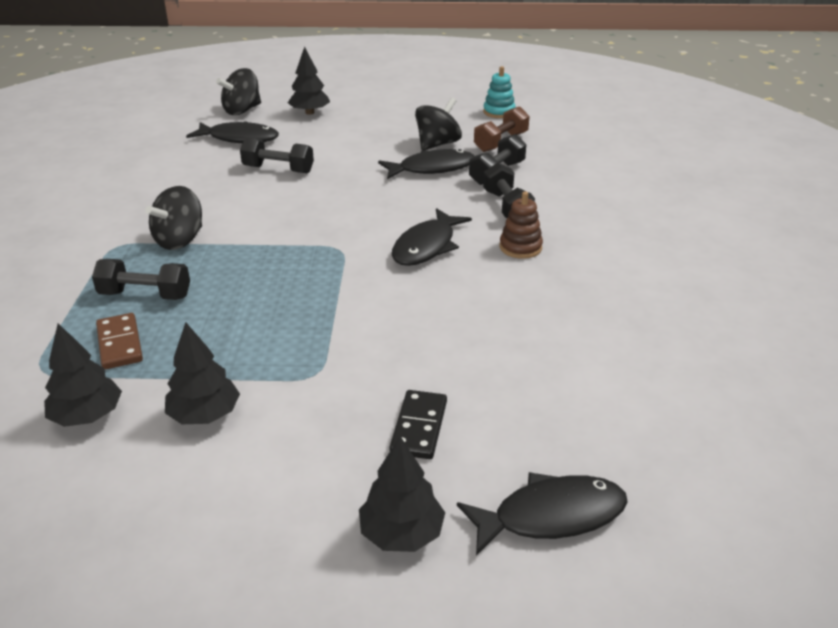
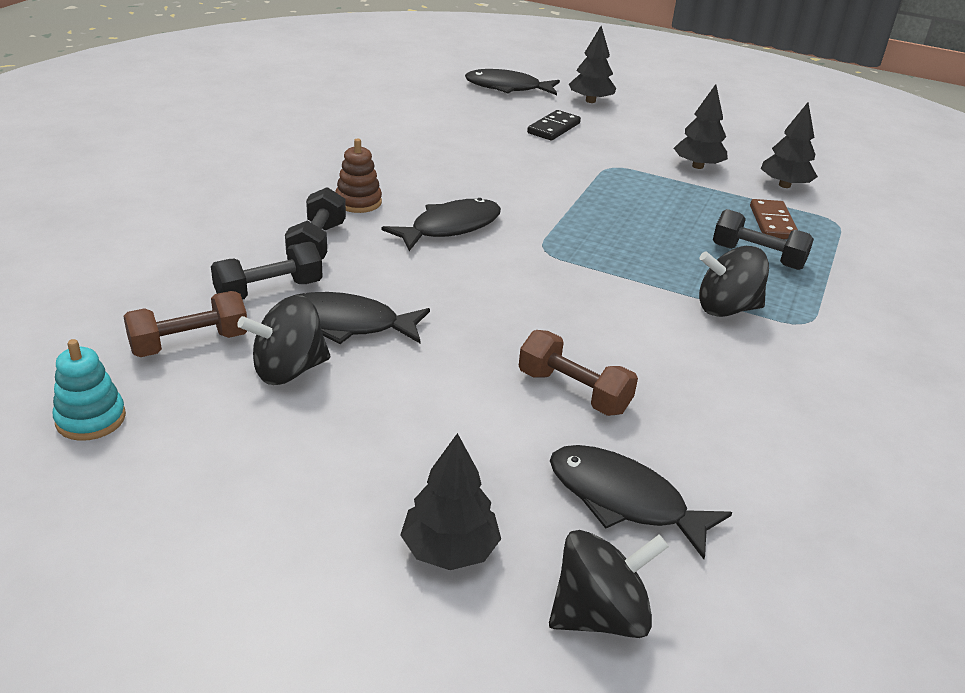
camera: 160 degrees left, 0 degrees up
(180, 240) = (726, 308): black spinning top -> black spinning top turned 150 degrees counterclockwise
(278, 169) = (573, 392): black dumbbell -> brown dumbbell

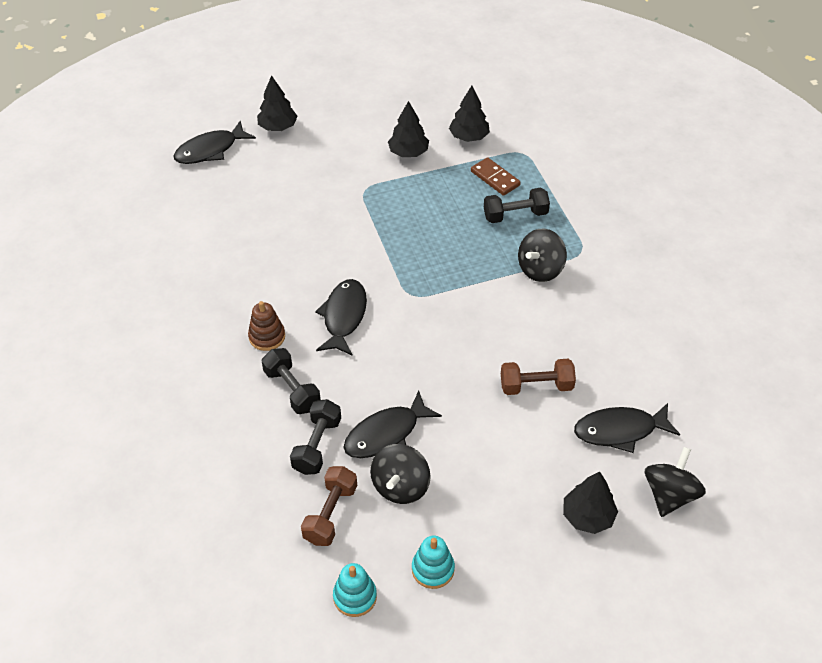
camera: 40 degrees left, 15 degrees up
(198, 457) = (433, 569): none -> turquoise stacking toy
(554, 128) = (290, 175): black domino -> none

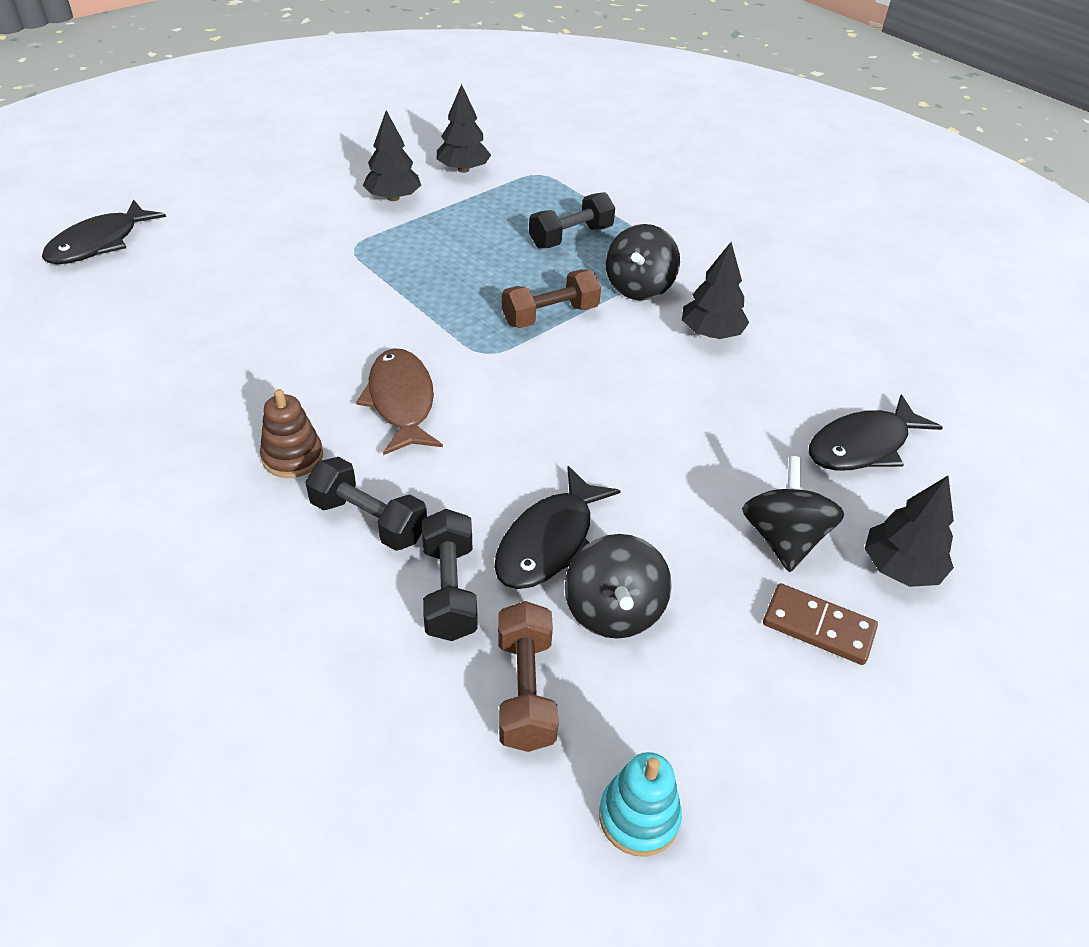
camera: 25 degrees left, 5 degrees down
(278, 127) = (193, 201): black tree -> black tree (711, 333)
(344, 316) = (401, 401): black fish -> brown fish
(433, 569) = (736, 722): turquoise stacking toy -> none
(495, 178) = (521, 205): brown domino -> brown domino (818, 627)
(536, 386) = (721, 420): brown dumbbell -> brown dumbbell (550, 315)
(669, 495) = (979, 506): black spinning top -> black spinning top (783, 539)

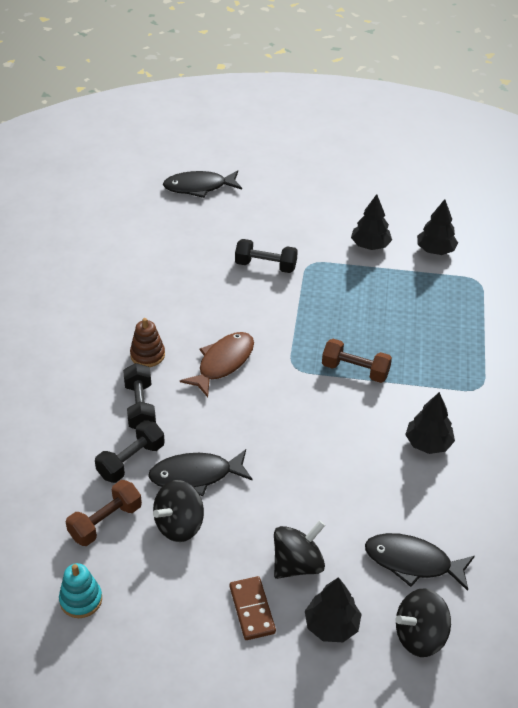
camera: 50 degrees right, 0 degrees up
(570, 237) = (435, 333): black dumbbell -> black dumbbell (265, 266)
(639, 287) = (428, 389): black spinning top -> black spinning top (420, 636)

